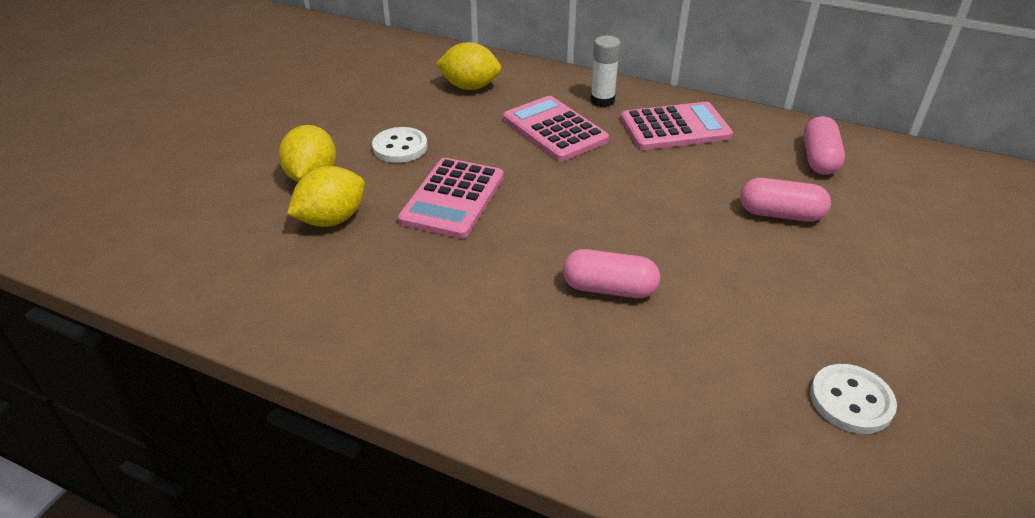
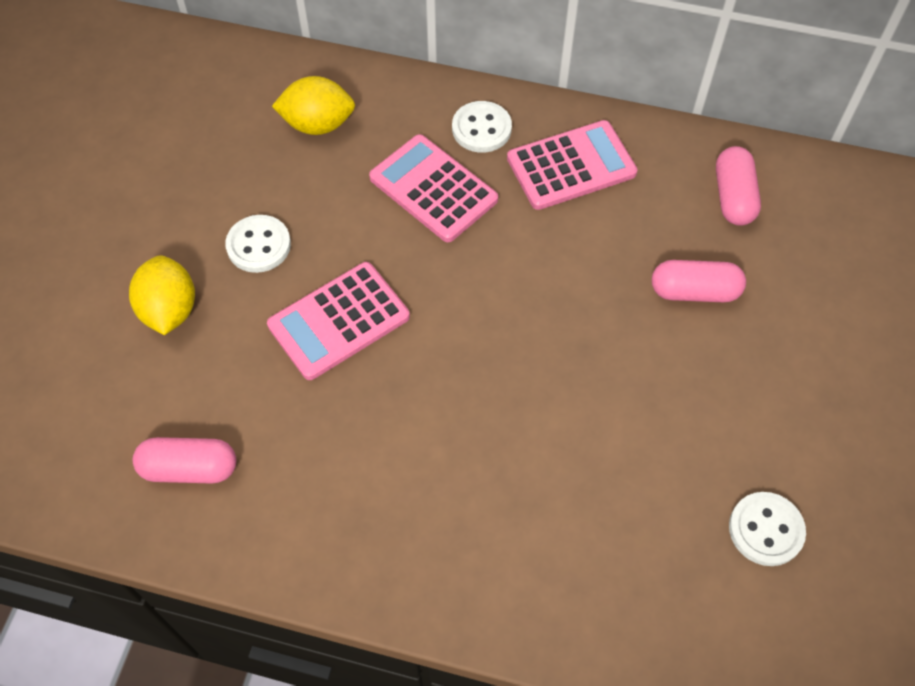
camera: 10 degrees left, 20 degrees up
(332, 219) = (212, 374): yellow lemon -> none
(452, 198) = (339, 321): pink calculator -> pink calculator turned 45 degrees clockwise
(602, 101) = (481, 129): white glue stick -> white button
(609, 288) = (527, 427): pink capsule -> pink capsule (189, 468)

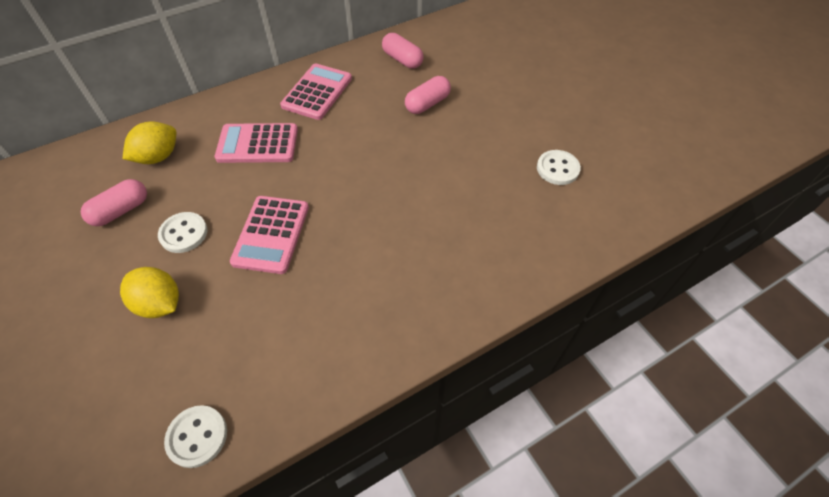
camera: 45 degrees left, 5 degrees down
(189, 468) = (261, 370): pink capsule -> pink capsule (121, 211)
(481, 129) = (255, 104): white button -> white button (197, 436)

